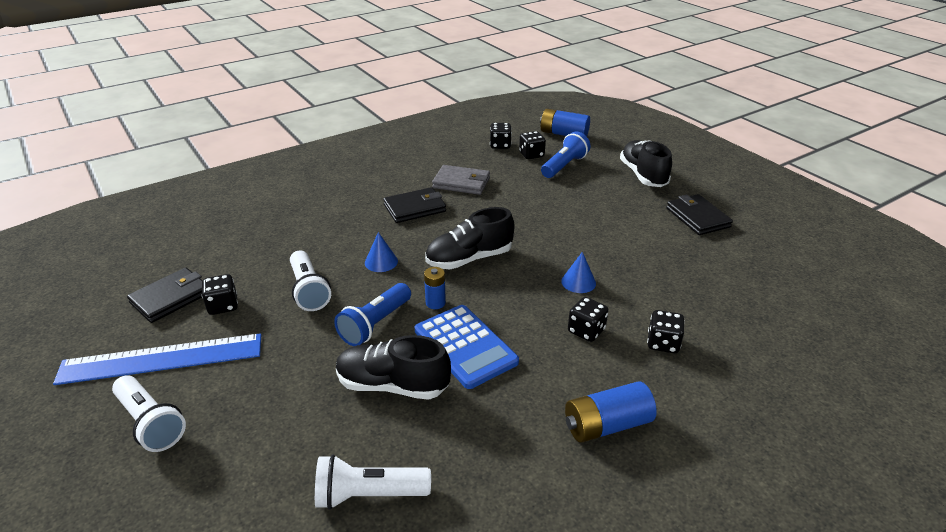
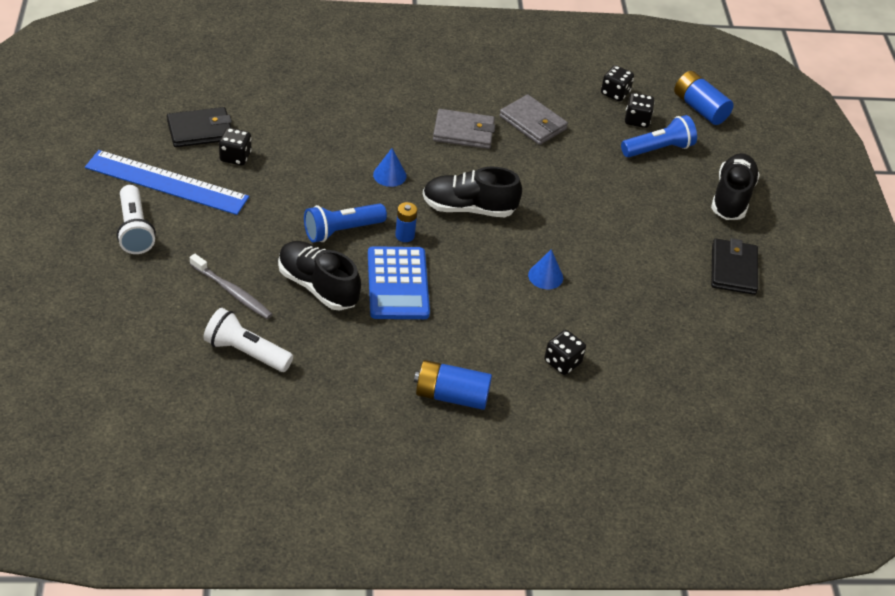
camera: 25 degrees right, 10 degrees up
(307, 435) = (232, 292): none -> grey toothbrush
(309, 290) = (310, 174): white flashlight -> none
(414, 208) = (463, 132): black wallet -> grey wallet
(586, 331) = (508, 320): black dice -> none

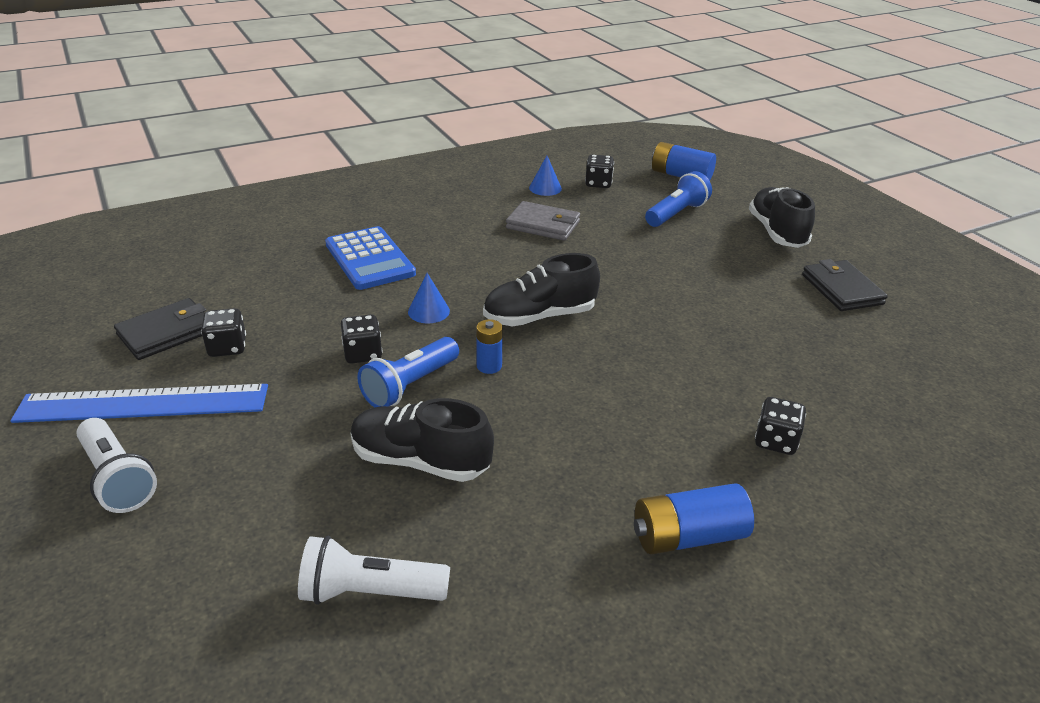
camera: 20 degrees left, 10 degrees down
(232, 292) = (304, 512): grey toothbrush -> none
(397, 284) = (519, 422): blue calculator -> blue calculator (369, 259)
(463, 132) = (480, 251): grey wallet -> none
(545, 276) = (675, 356): blue cone -> blue cone (545, 188)
(637, 120) = (636, 198): black dice -> black dice (363, 354)

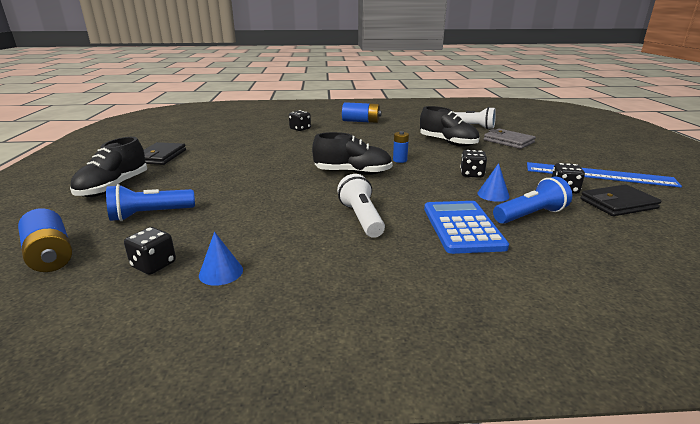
camera: 155 degrees left, 10 degrees down
(117, 478) = (587, 156): white flashlight -> white flashlight (361, 218)
(410, 385) = (446, 160): blue flashlight -> blue flashlight (530, 215)
(428, 311) = (423, 186): blue cone -> blue cone (493, 194)
(543, 225) = (280, 228): grey wallet -> grey wallet (508, 141)

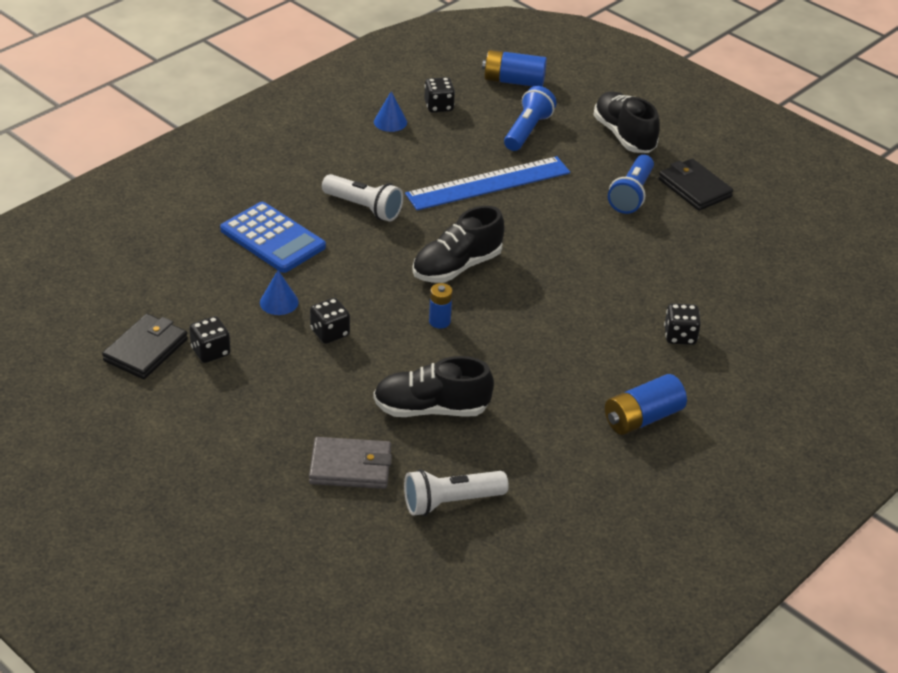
camera: 135 degrees right, 15 degrees up
(530, 215) = (224, 284): blue flashlight -> blue flashlight (631, 194)
(598, 174) = (181, 414): blue ruler -> blue ruler (488, 184)

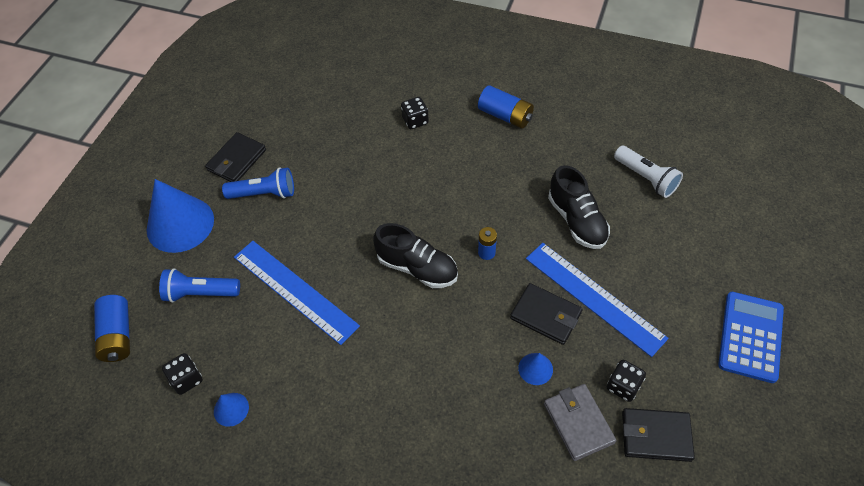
camera: 110 degrees left, 15 degrees up
(272, 238) = (460, 418): blue calculator -> blue calculator (750, 337)
(322, 377) = (594, 297): none -> blue ruler
(330, 333) = (545, 315): black dice -> black wallet
(350, 467) = (661, 241): grey wallet -> grey wallet (578, 423)
(363, 208) = (377, 367): white flashlight -> none
(624, 135) = (180, 224): black shoe -> blue cone

